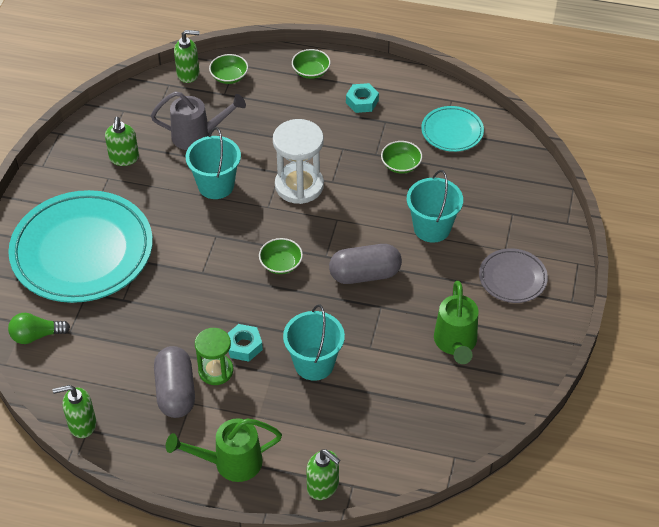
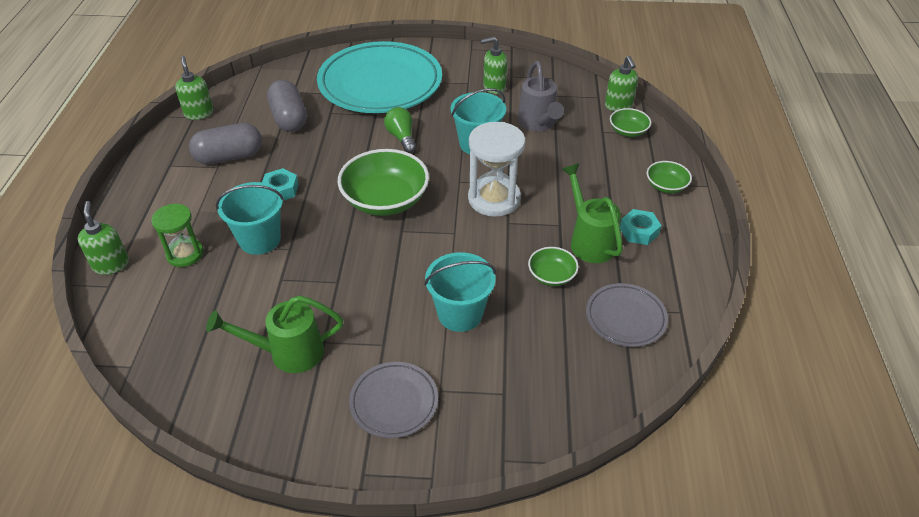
camera: 80 degrees right, 5 degrees down
(36, 335) = (289, 77): green light bulb -> green light bulb (401, 137)
(216, 371) = (252, 176): green hourglass -> green hourglass (185, 254)
(230, 462) = (149, 200): green watering can -> green watering can (589, 241)
(281, 264) = (385, 200): green bowl -> green bowl, size x1.98
(323, 486) = (111, 264): green soap dispenser -> green soap dispenser turned 135 degrees clockwise
(365, 274) = (380, 263): grey capsule -> grey capsule (289, 118)
(452, 131) = (625, 318): turquoise plate -> grey plate

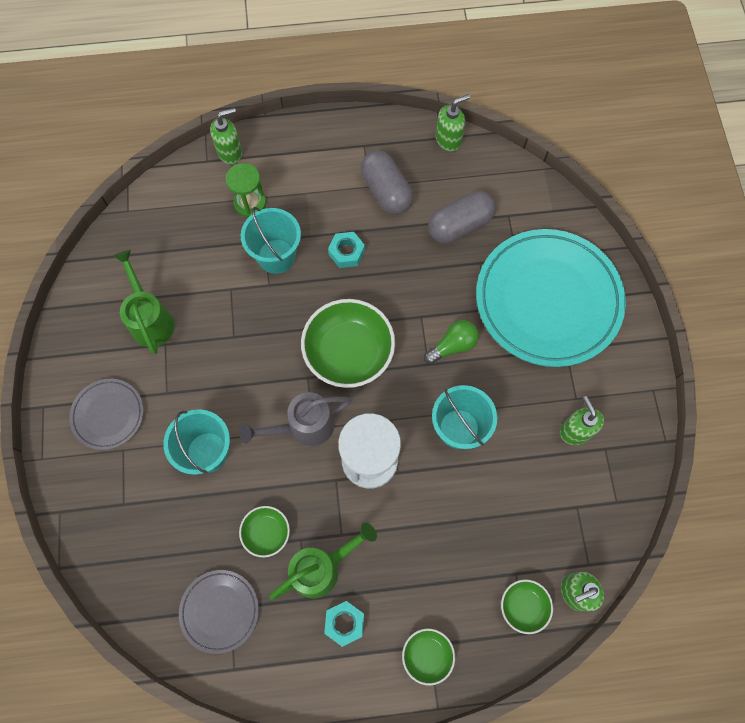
camera: 80 degrees right, 25 degrees up
(538, 123) = (513, 493): grey watering can -> grey watering can (304, 427)

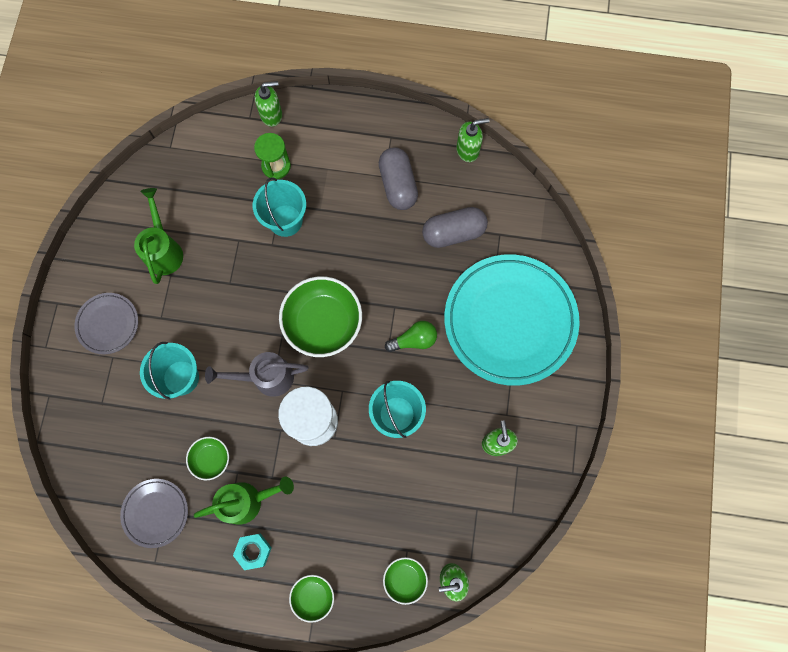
camera: 15 degrees right, 5 degrees up
(346, 252) = (347, 232): turquoise nut -> none

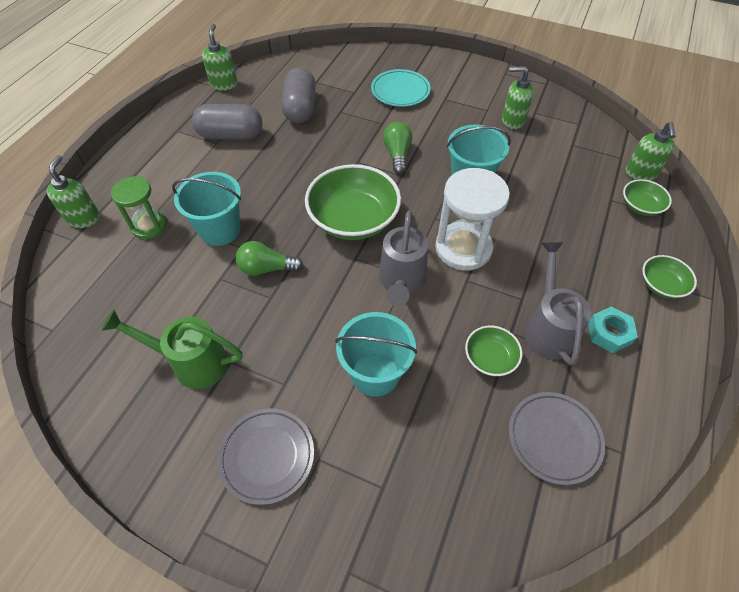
camera: 75 degrees left, 20 degrees down
(247, 501) = (547, 328): green watering can -> grey watering can
(255, 270) = (266, 268): none -> green light bulb
(510, 321) = (400, 91): turquoise plate -> turquoise plate, size x0.47

